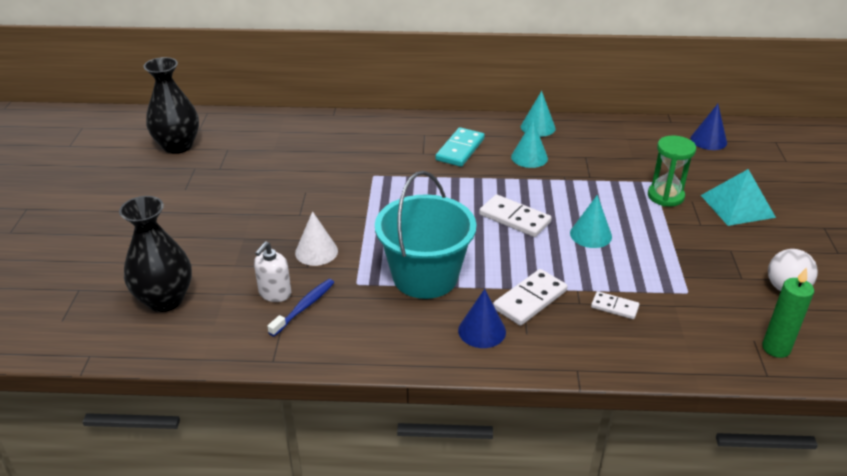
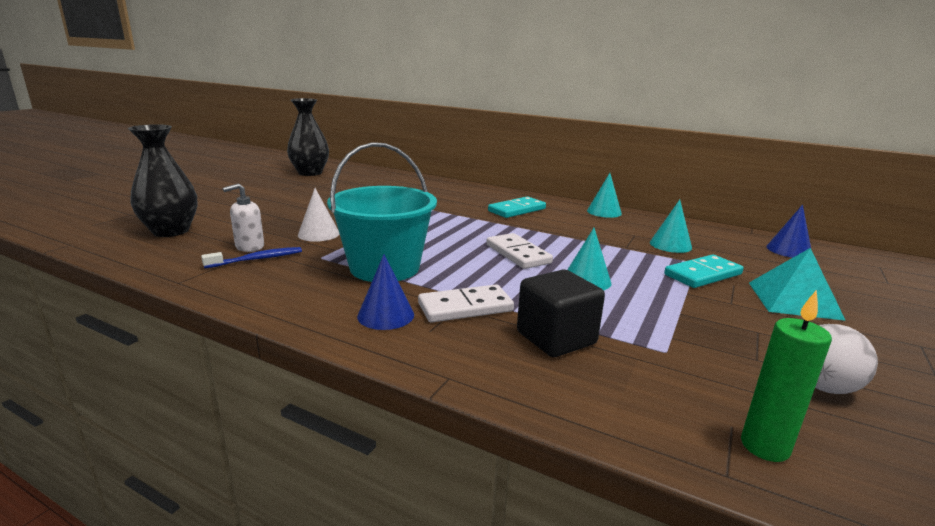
camera: 25 degrees right, 15 degrees down
(529, 157) = (576, 225): turquoise cone -> turquoise cone (670, 245)
(614, 307) = (556, 338): white domino -> black cube
(665, 196) = (702, 274): green hourglass -> turquoise domino

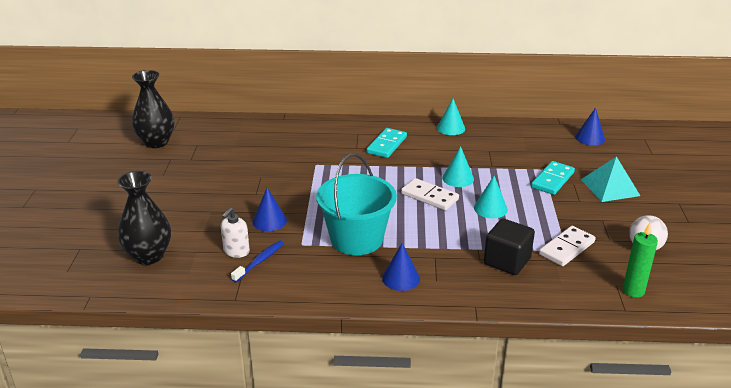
camera: 25 degrees left, 10 degrees up
(318, 234) = (269, 221): white cone -> blue cone
(465, 307) = (439, 256): white domino -> white domino (566, 248)
(670, 245) = (518, 155): turquoise cone -> turquoise cone (458, 178)

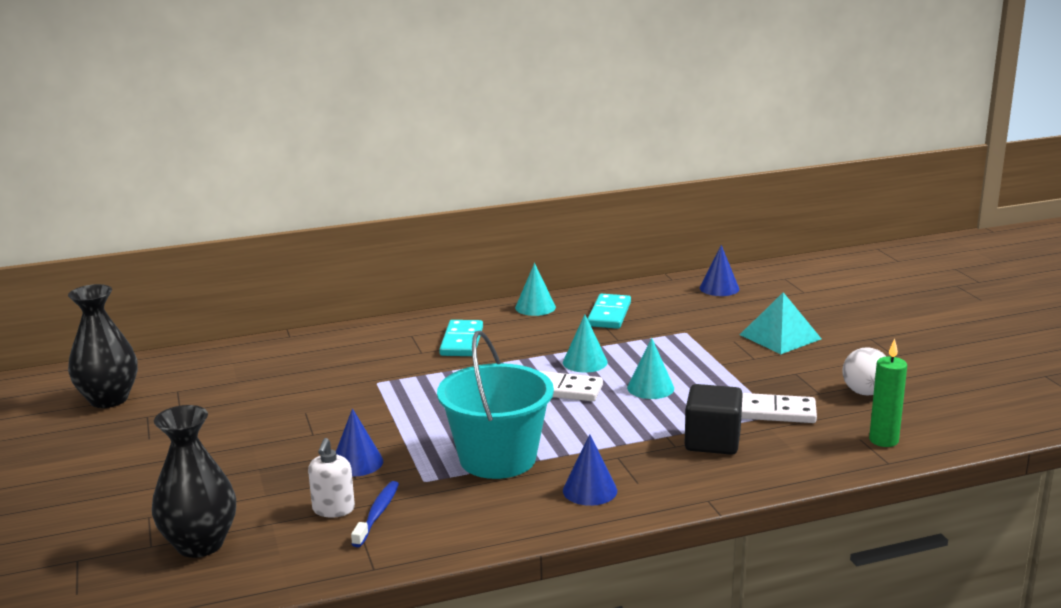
camera: 20 degrees left, 10 degrees down
(552, 180) = (705, 342): turquoise domino -> turquoise domino (609, 314)
(566, 248) = (774, 412): white domino -> white domino turned 75 degrees clockwise

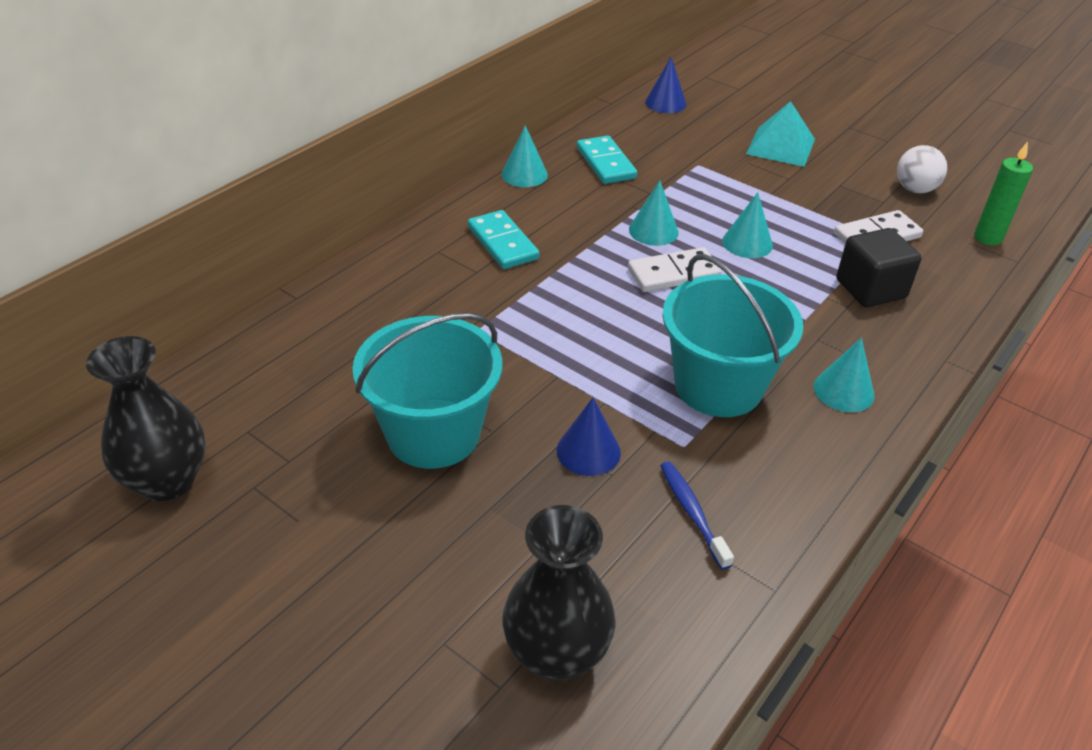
camera: 35 degrees left, 20 degrees up
(276, 424) = (433, 433): none -> turquoise bucket
(333, 509) = (641, 528): white soap dispenser -> none
(590, 490) = (843, 391): blue cone -> turquoise cone

